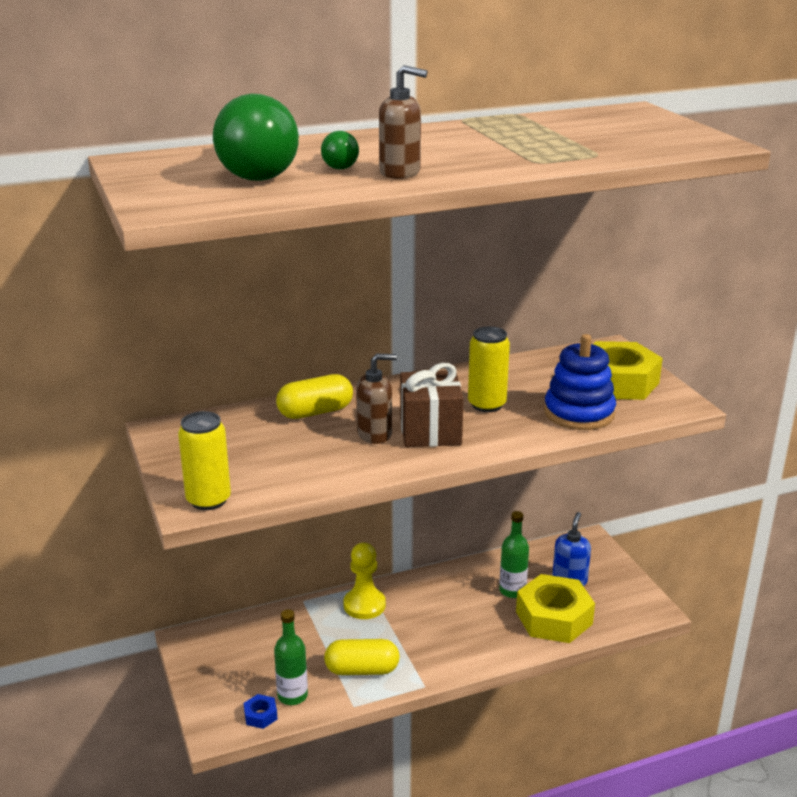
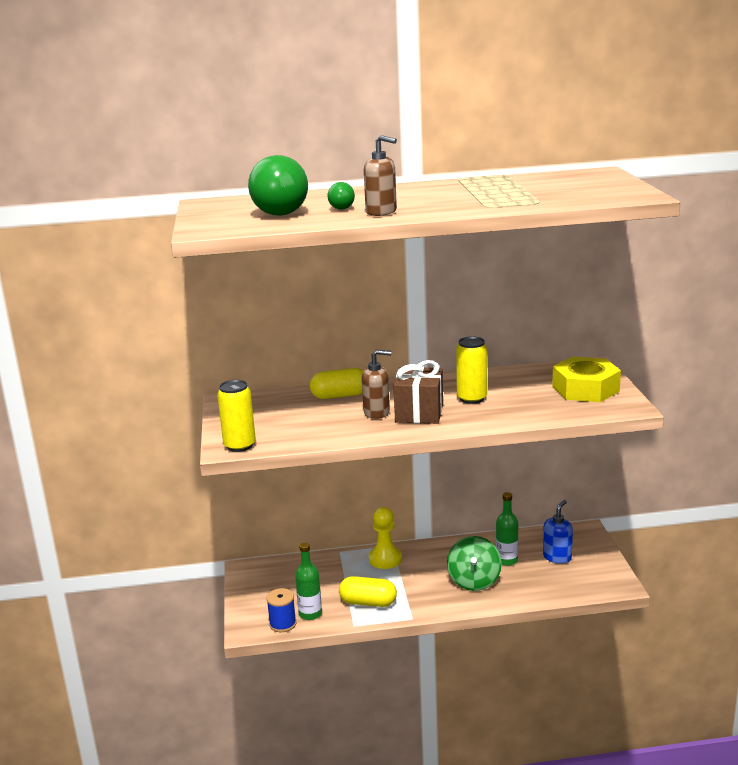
camera: 15 degrees right, 5 degrees down
(260, 715) = (282, 624): blue nut -> blue spool
(483, 623) = (474, 581): none -> green spinning top
(554, 618) = (533, 582): yellow nut -> none
(579, 413) = (541, 408): blue stacking toy -> none

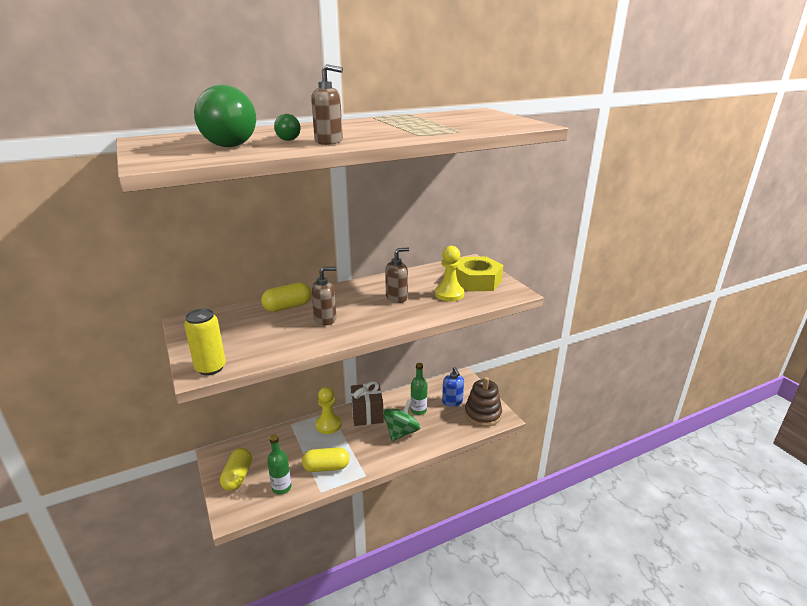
camera: 20 degrees left, 5 degrees up
(264, 595) = (238, 476): none -> yellow capsule
(282, 624) = (260, 503): blue spool -> none
(419, 413) = (361, 316): brown gift -> brown gift (367, 414)
(472, 398) = (397, 298): yellow can -> brown soap dispenser
(474, 581) = (401, 432): green spinning top -> green spinning top turned 135 degrees counterclockwise
(539, 400) = (449, 294): none -> yellow pawn
(557, 557) = (452, 402): blue soap dispenser -> blue soap dispenser turned 150 degrees clockwise
(593, 577) = (482, 414): none -> brown stacking toy

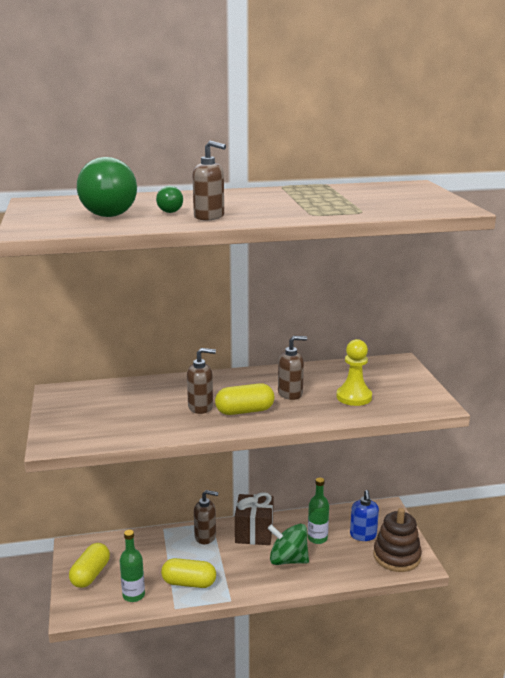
camera: 15 degrees right, 5 degrees down
(210, 368) = (65, 441): yellow can -> none
(288, 307) = (166, 388): yellow capsule -> yellow capsule (245, 411)
(328, 425) = (205, 536): yellow pawn -> brown soap dispenser
(401, 432) = (288, 560): green spinning top -> green spinning top turned 120 degrees counterclockwise
(476, 281) = (395, 385): yellow nut -> none

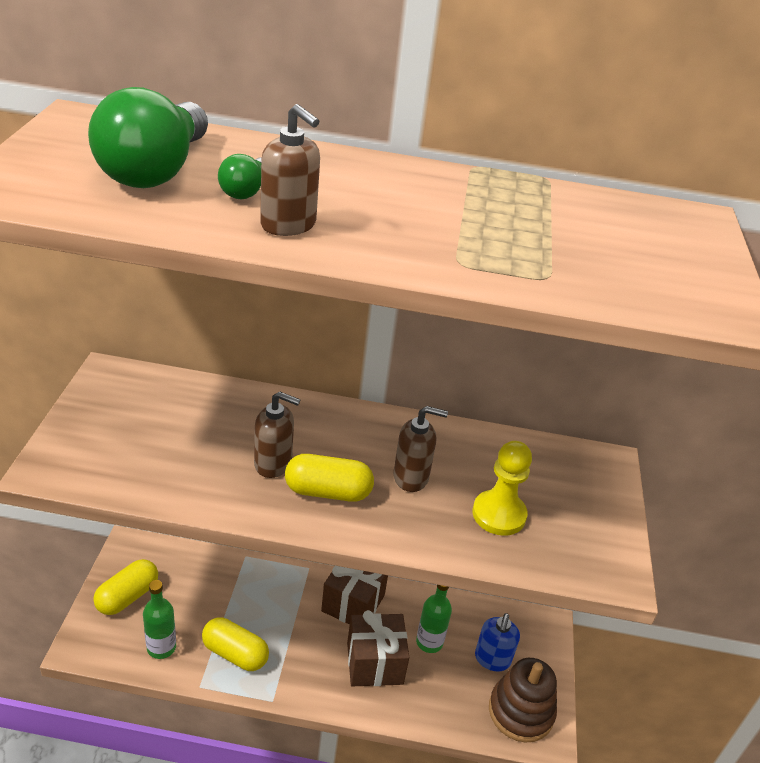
camera: 15 degrees right, 15 degrees up
(205, 536) = (290, 587): brown soap dispenser -> none
(288, 560) = (374, 663): green spinning top -> brown gift

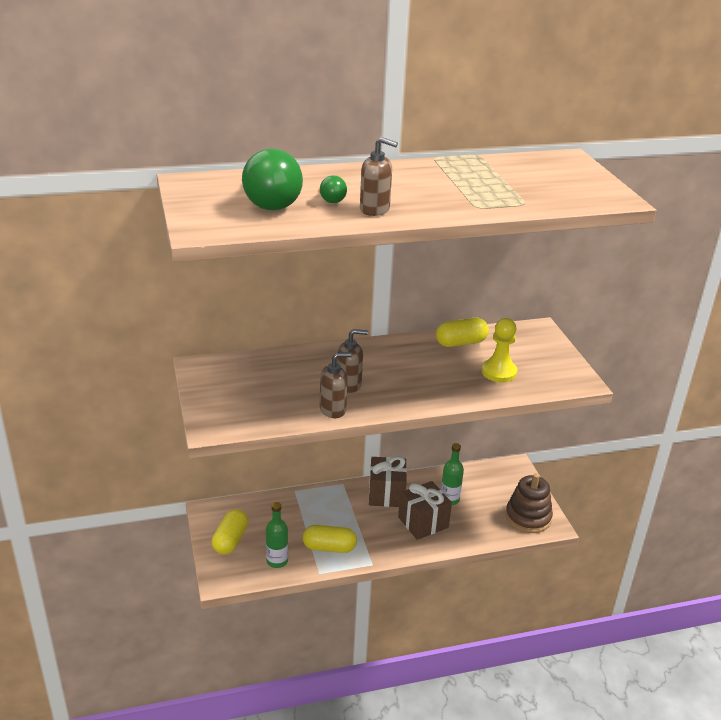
camera: 20 degrees left, 5 degrees down
(328, 492) = (394, 389): yellow capsule -> yellow capsule (461, 343)
(411, 477) = (435, 368): brown soap dispenser -> brown soap dispenser (333, 409)
(492, 659) = (494, 495): blue soap dispenser -> none

